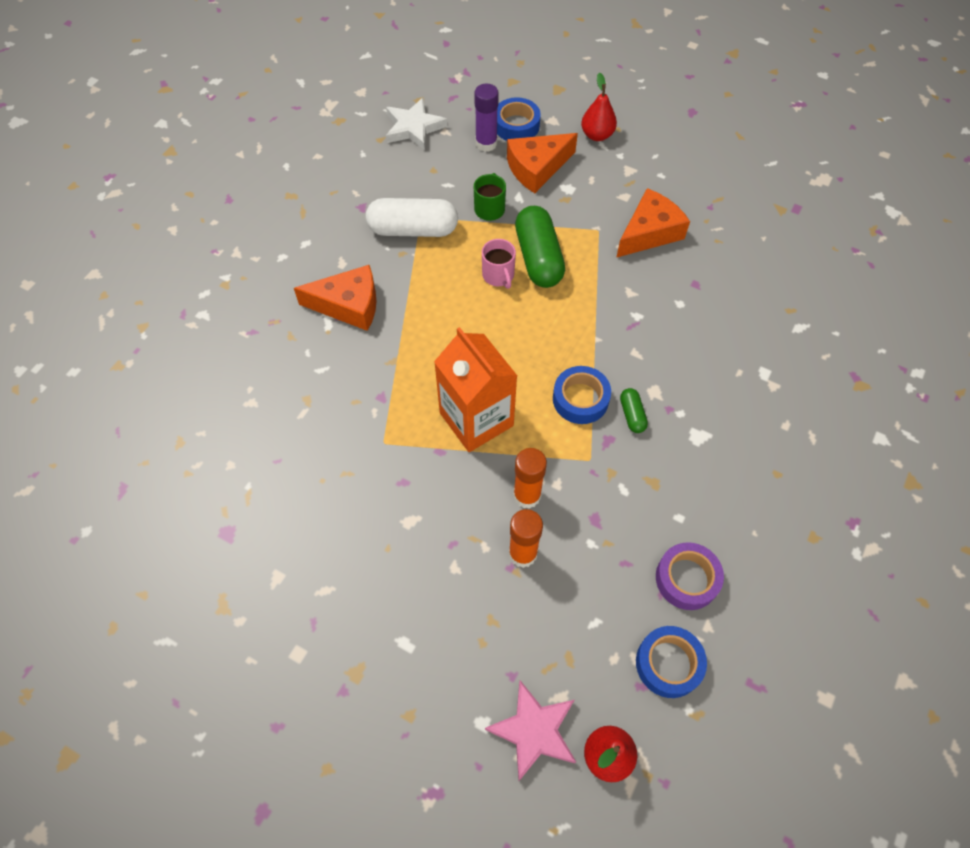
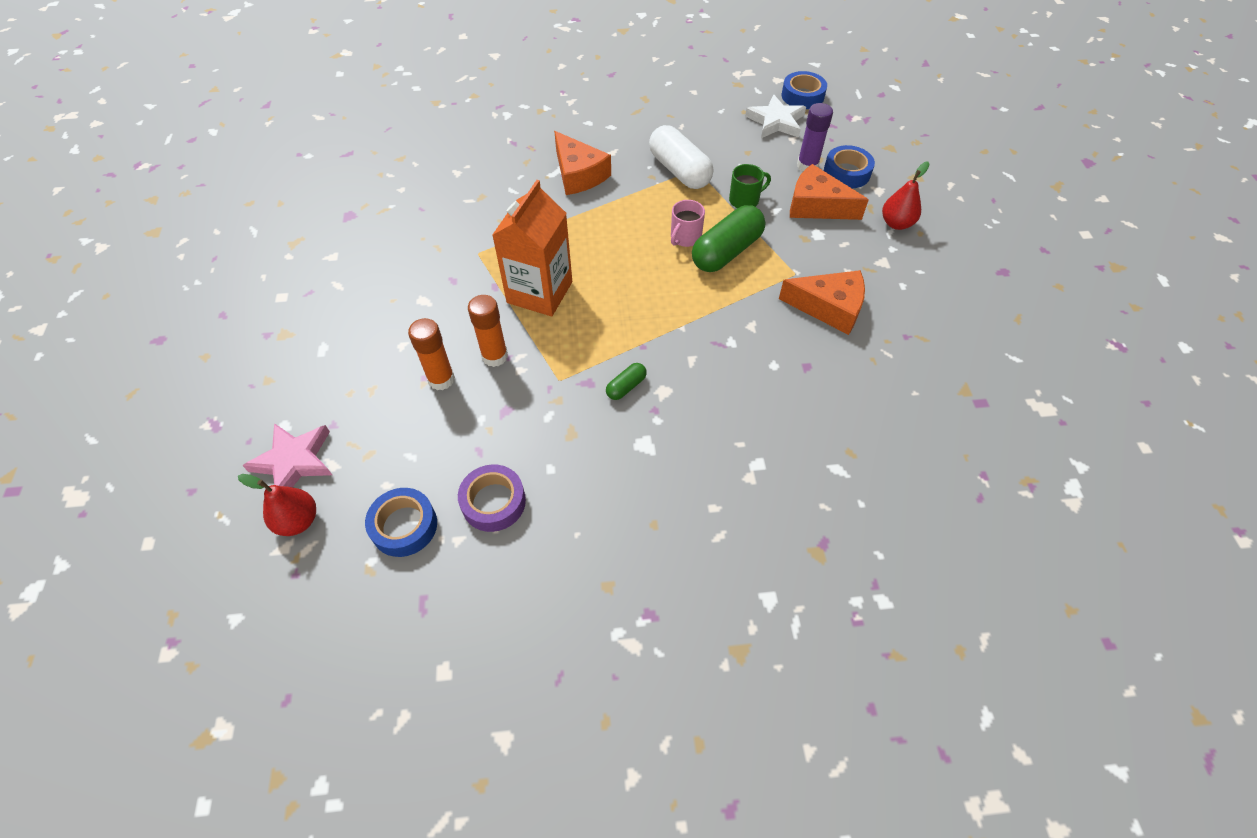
camera: 55 degrees right, 5 degrees down
(580, 399) = (612, 345): blue tape -> blue tape (802, 96)

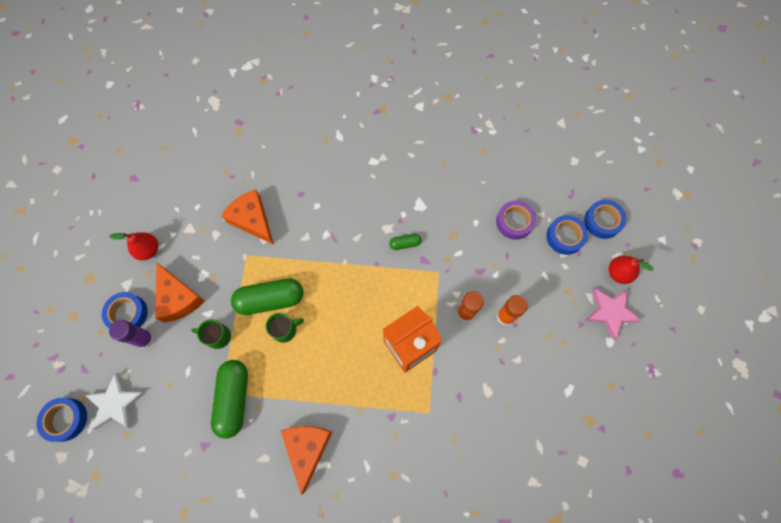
camera: 145 degrees left, 15 degrees up
(351, 588) = (602, 221): none -> blue tape
(679, 171) = (234, 399): white capsule -> green capsule
(685, 237) = (285, 330): pink mug -> green mug

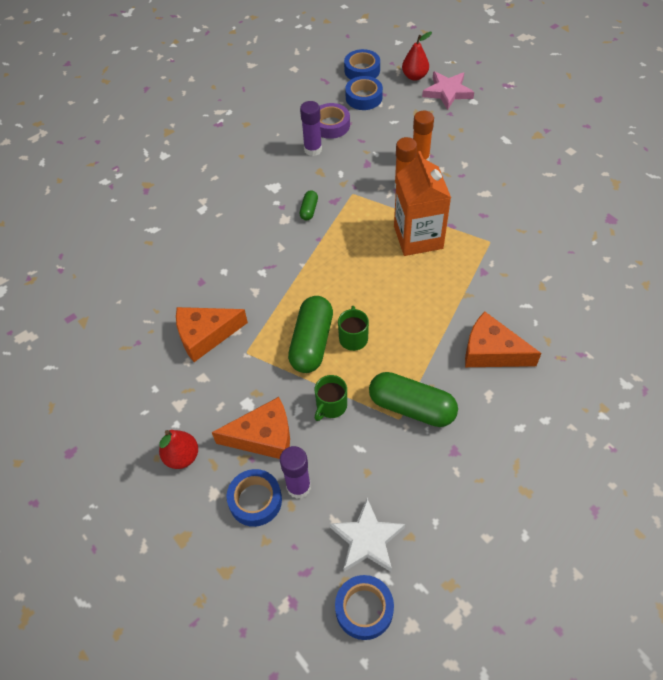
camera: 65 degrees left, 15 degrees down
(477, 219) = (313, 149): none -> purple glue stick

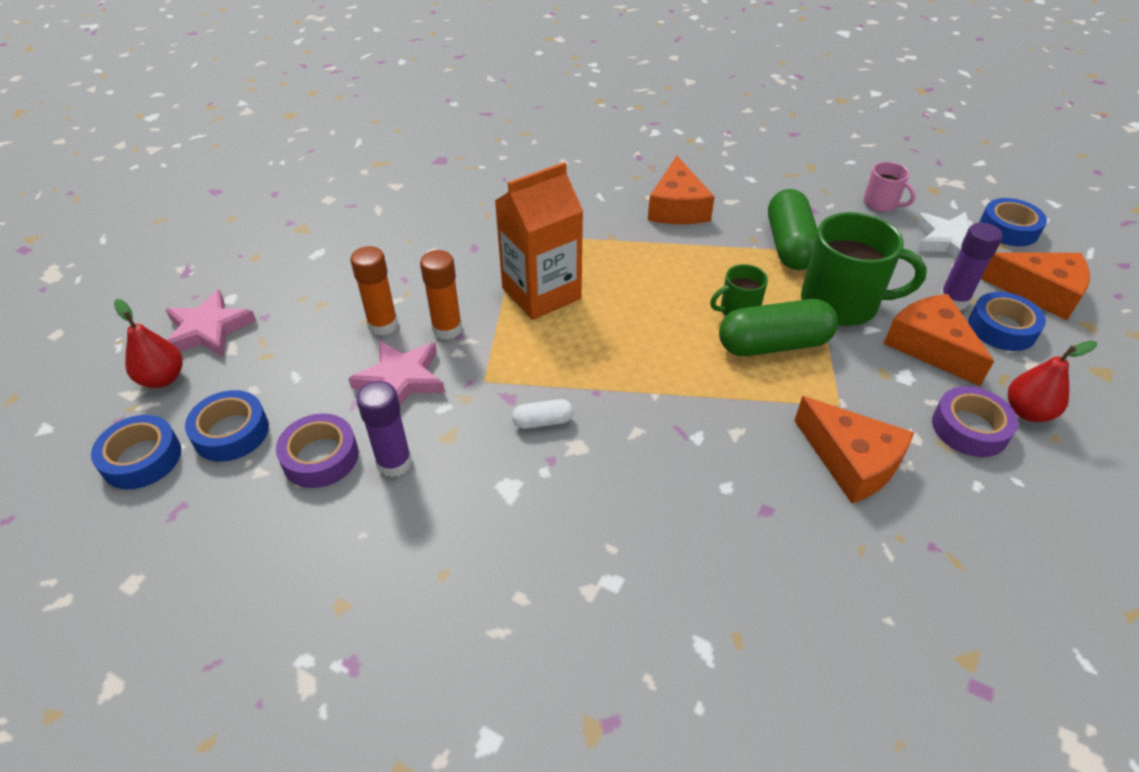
camera: 115 degrees left, 10 degrees down
(190, 412) = (969, 428): none -> purple tape
(276, 564) = (1040, 292): none -> orange cheese
(309, 210) = (543, 421): green capsule -> white capsule
(331, 406) = (841, 303): green mug -> green mug, size x1.95
(370, 160) = (401, 379): none -> pink star
(443, 517) = (881, 203): none -> pink mug

